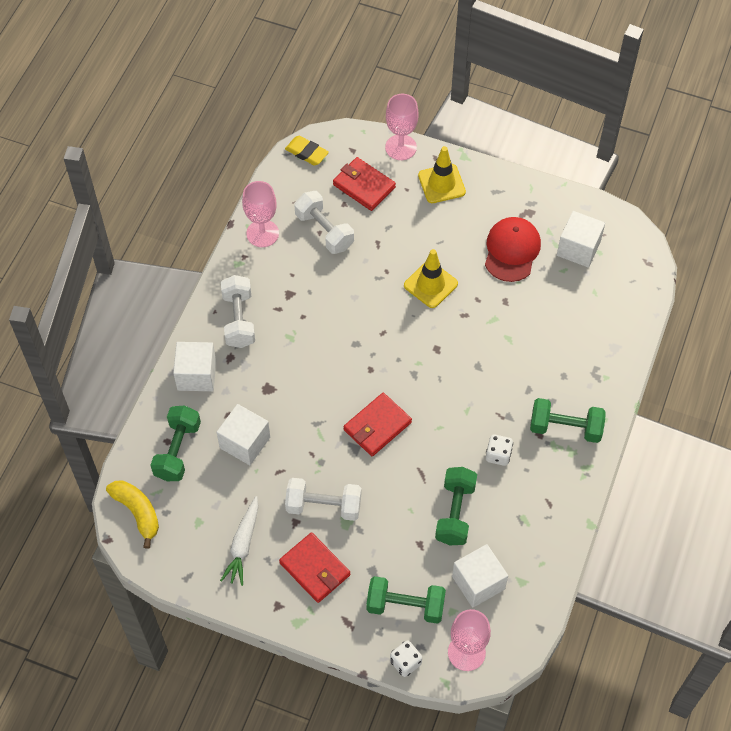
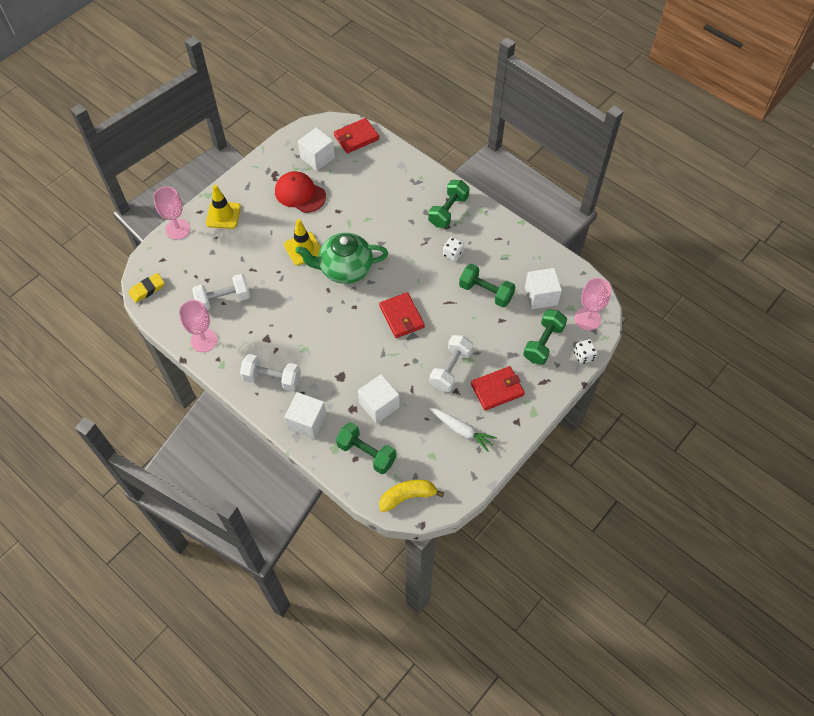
camera: 70 degrees left, 0 degrees up
(364, 186) = (198, 262): red wallet -> red wallet (356, 137)
(420, 340) = (345, 269): none -> green teapot

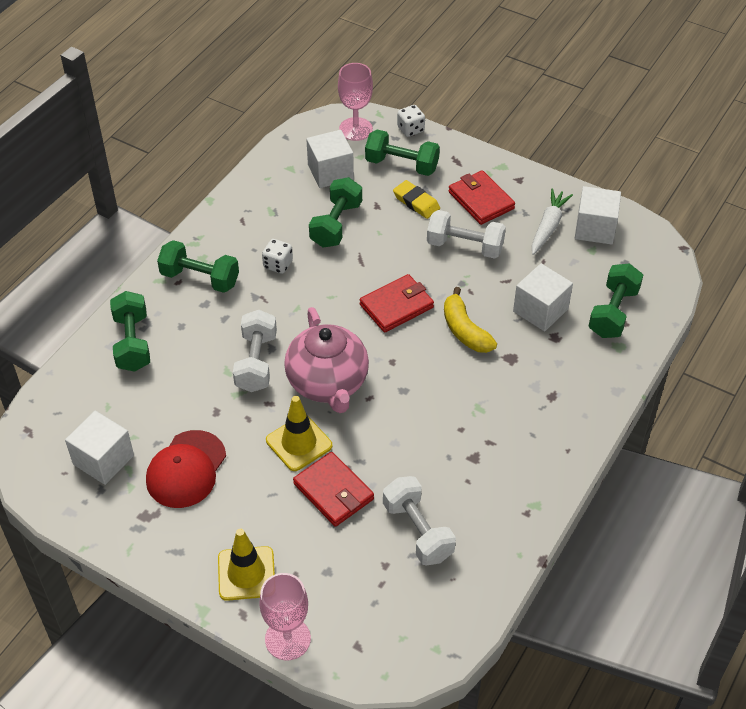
camera: 100 degrees left, 10 degrees down
(147, 289) = (424, 652): yellow eraser -> yellow eraser (416, 202)
(204, 340) = (500, 540): pink goblet -> none
(272, 378) = (538, 436): white dumbbell -> white dumbbell (256, 362)
(307, 421) = (591, 382): white cube -> white cube (595, 228)
(345, 269) = (328, 383): green teapot -> pink teapot
(356, 137) = (55, 413): red wallet -> red wallet (333, 491)
(401, 174) = (132, 343): none -> green dumbbell
(407, 496) = (654, 265): yellow banana -> yellow banana (465, 330)

